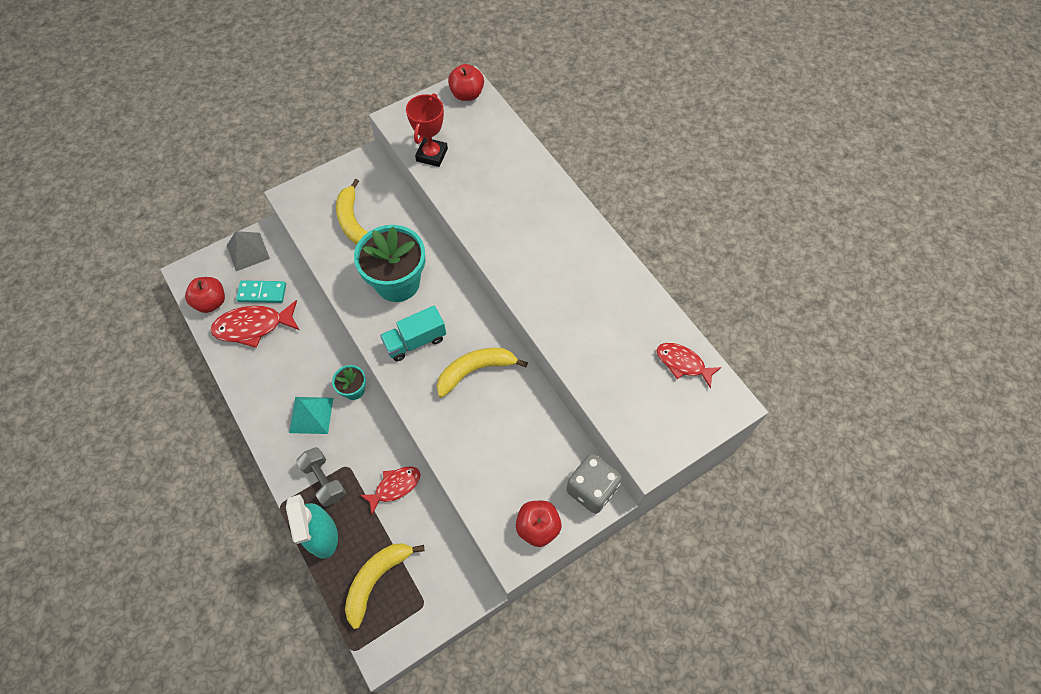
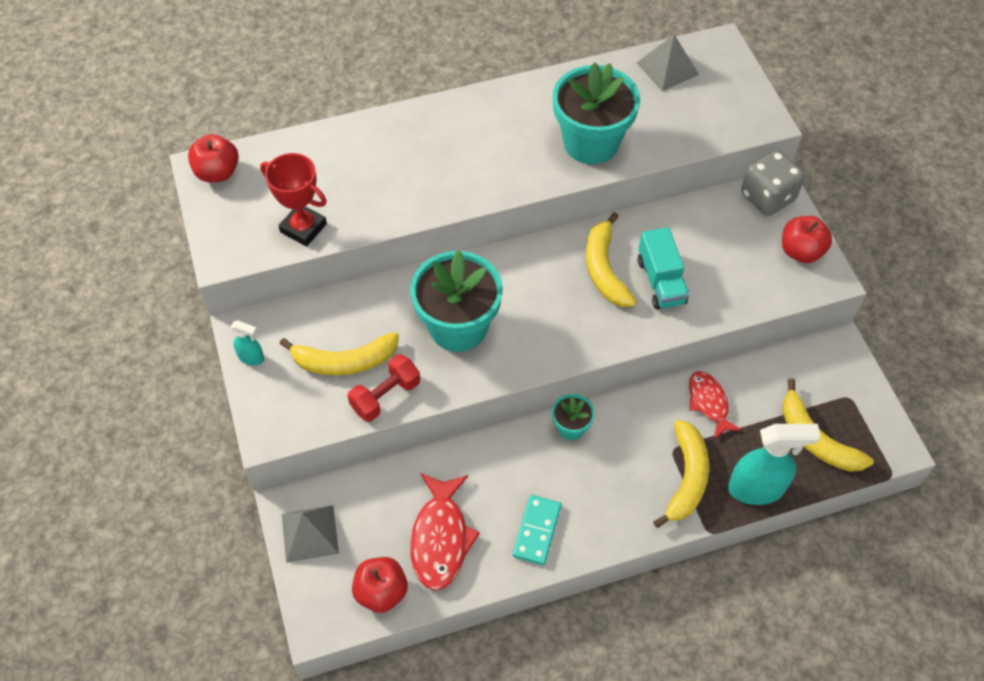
camera: 75 degrees left, 5 degrees down
(262, 293) = (388, 521): turquoise domino -> turquoise domino (537, 531)
(311, 415) = (594, 481): turquoise pyramid -> none
(324, 480) = (686, 478): grey dumbbell -> yellow banana
(330, 253) = (385, 396): none -> red dumbbell
(346, 171) = (251, 358): none -> turquoise spray bottle
(415, 341) = (548, 322): turquoise truck -> turquoise truck (661, 281)
(573, 319) = (591, 143): none -> turquoise flower pot
(683, 363) = (667, 68): red fish -> grey pyramid

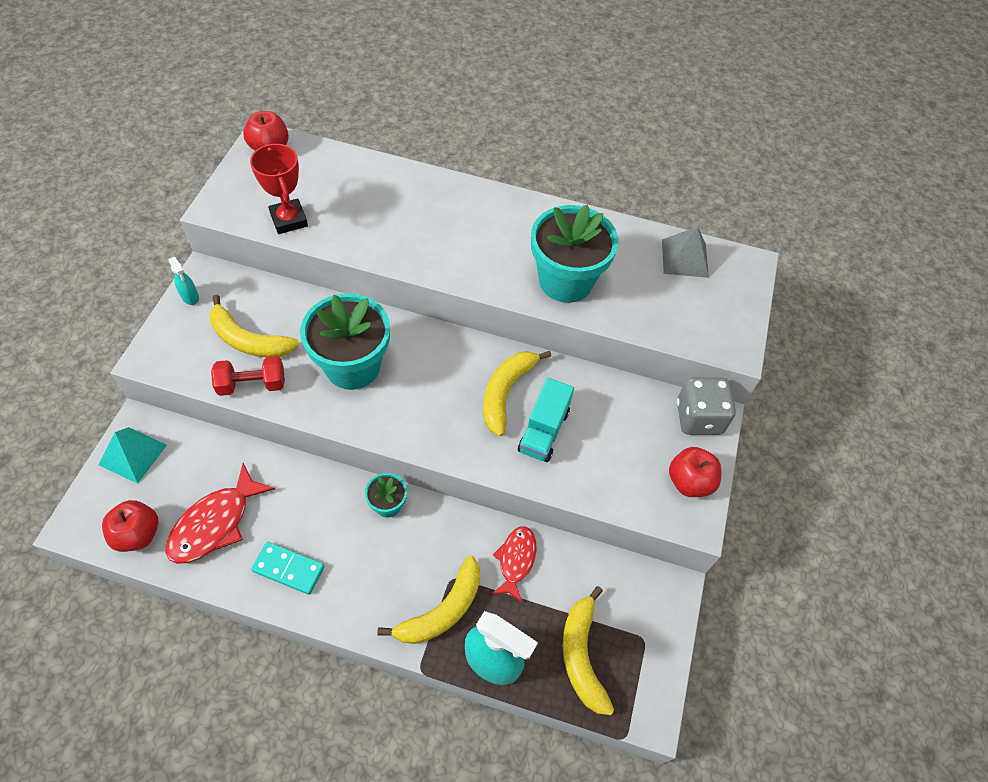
camera: 30 degrees right, 0 degrees up
(310, 533) = (133, 454): grey pyramid -> turquoise pyramid
(537, 531) = (288, 569): turquoise domino -> turquoise domino turned 60 degrees clockwise

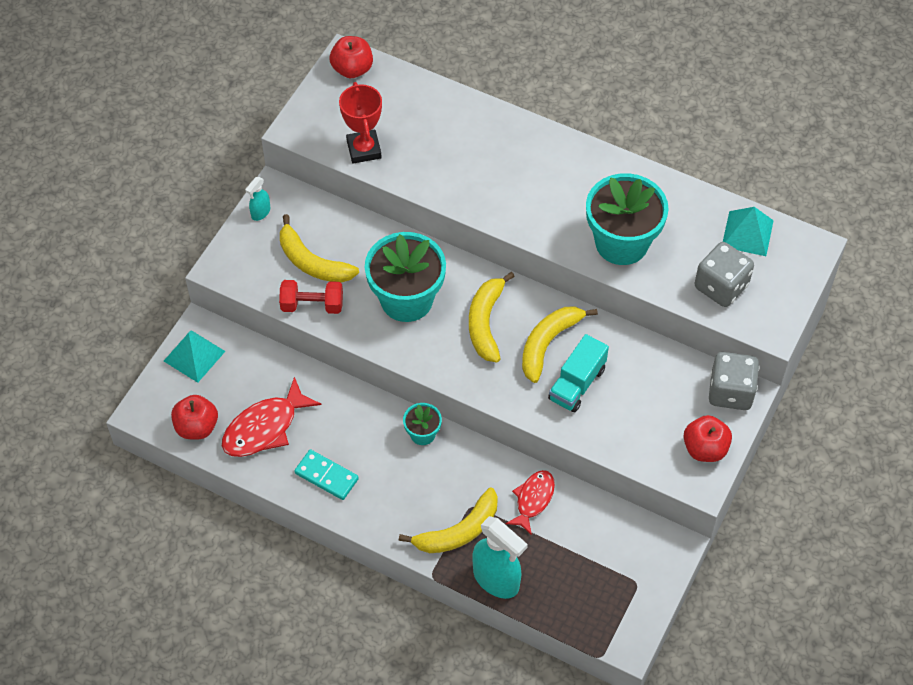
camera: 15 degrees right, 0 degrees up
(190, 297) = (260, 212): turquoise spray bottle -> turquoise spray bottle turned 60 degrees clockwise
(582, 655) = (577, 587): yellow banana -> yellow banana (485, 323)
(674, 312) = (721, 286): none -> grey dice
(685, 258) = (747, 233): grey pyramid -> turquoise pyramid

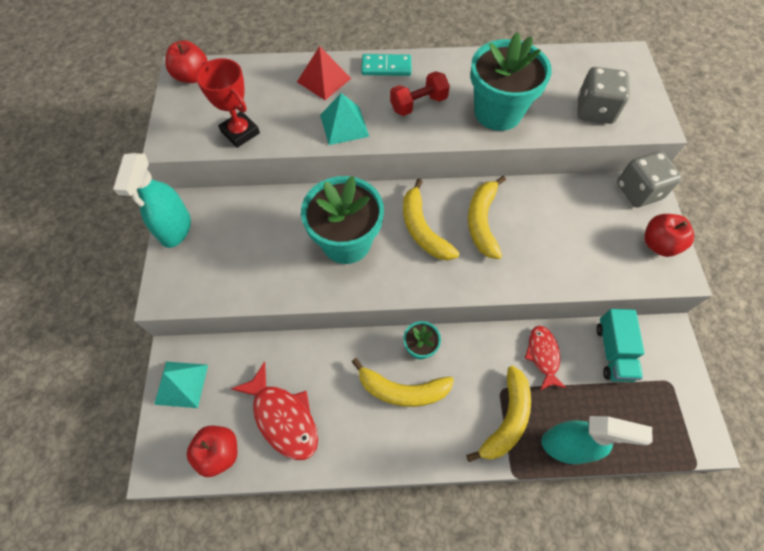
camera: 30 degrees left, 5 degrees up
(260, 212) = (175, 229): turquoise spray bottle -> turquoise spray bottle, size x2.03
(265, 427) = (283, 417): red fish -> red fish turned 60 degrees counterclockwise
(312, 262) = (246, 249): yellow banana -> yellow banana (402, 390)
(312, 305) = (268, 287): red dumbbell -> red dumbbell (418, 104)
(326, 476) = (364, 433): turquoise domino -> turquoise domino (386, 67)
(475, 130) = (324, 80): none -> red pyramid
(577, 384) = (528, 242): turquoise truck -> turquoise truck (613, 352)
(747, 233) = (579, 66): turquoise pyramid -> turquoise pyramid (344, 125)

